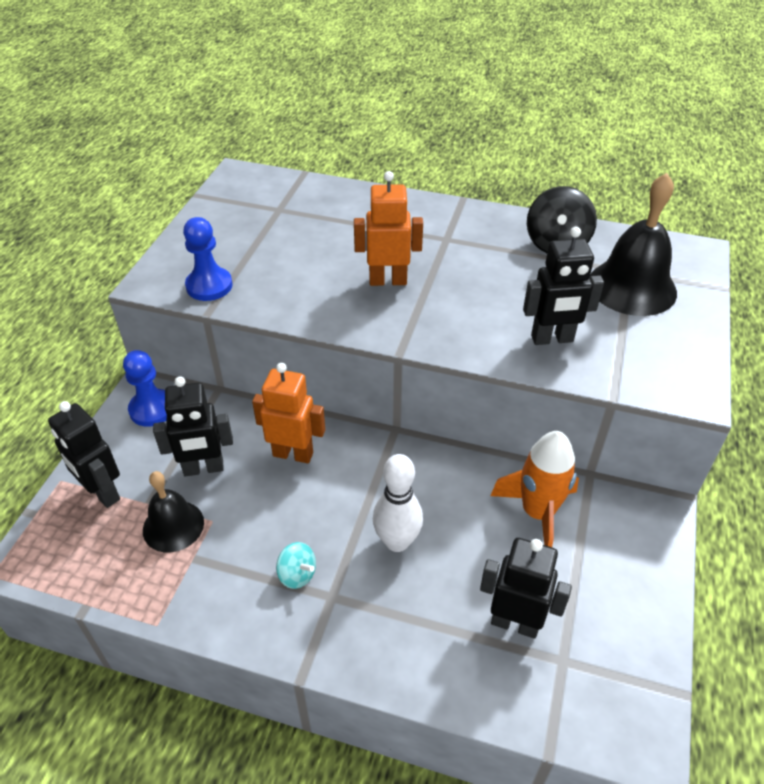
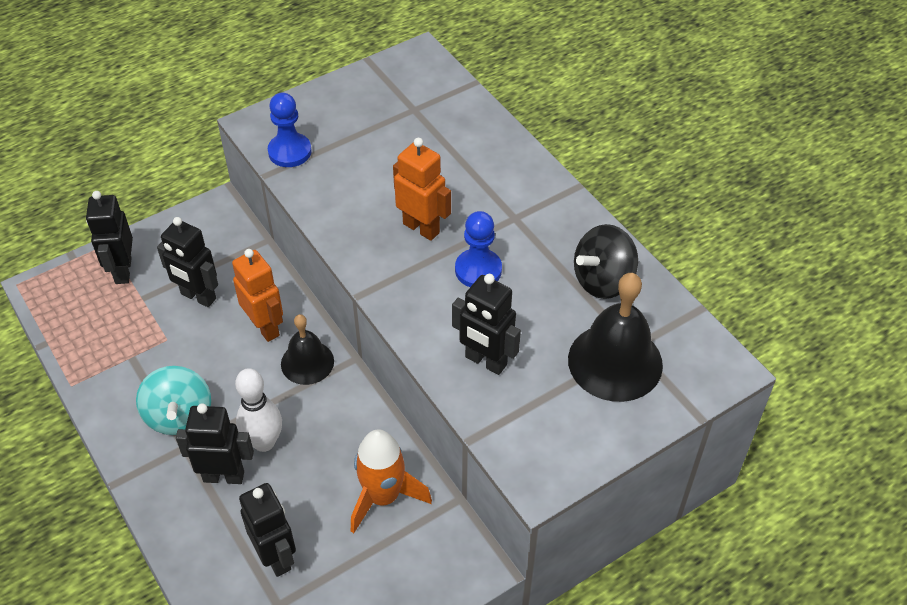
camera: 40 degrees right, 5 degrees up
(152, 409) = (210, 227): blue pawn -> blue pawn (478, 270)
(173, 526) = (141, 325): black bell -> black bell (307, 362)
(297, 574) = (179, 416): turquoise spinning top -> turquoise spinning top, size x1.83
(395, 594) = (224, 476): none -> black robot

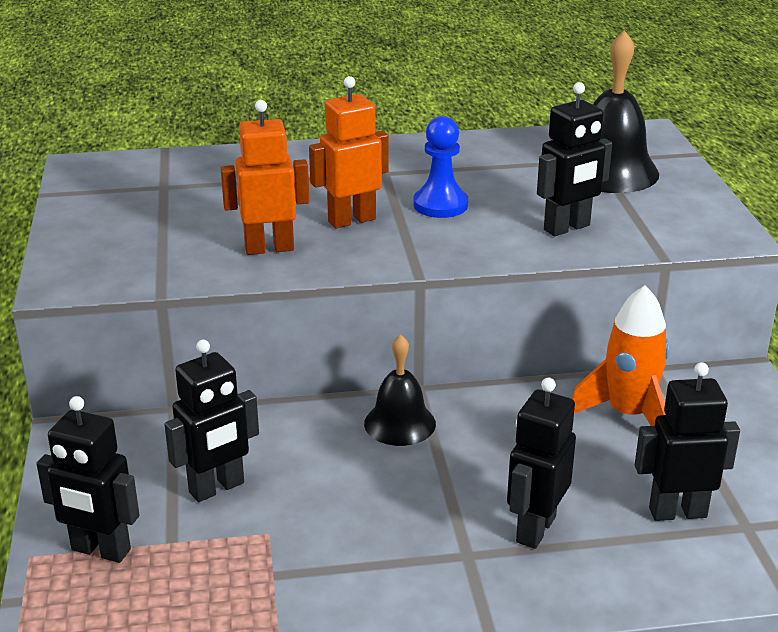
camera: 65 degrees left, 20 degrees down
(179, 416) = (412, 548): turquoise spinning top -> none
(264, 442) = (501, 484): white bowling pin -> none
(265, 327) = (318, 443): orange robot -> orange robot (269, 248)
(289, 152) = (140, 270): blue pawn -> none
(603, 280) = (505, 153): black spinning top -> none

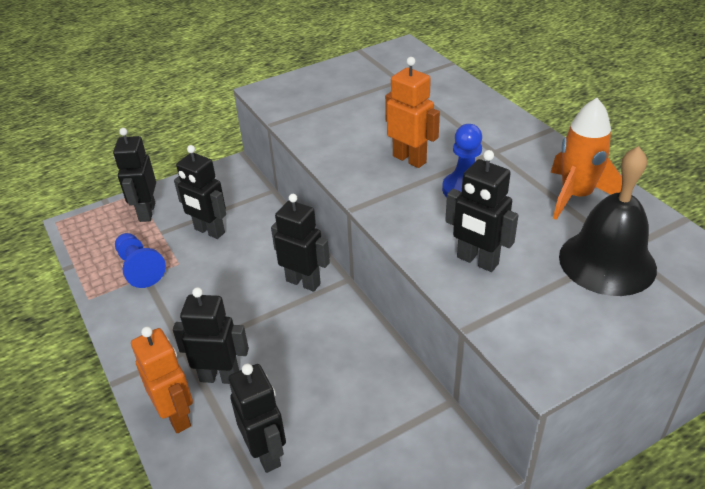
camera: 70 degrees right, 10 degrees up
(248, 578) = (140, 268): none -> blue pawn
(269, 248) = (348, 140): orange robot -> orange robot (177, 416)
(400, 423) = (303, 282): black bell -> black robot
(628, 415) = (375, 398): orange rocket -> orange rocket (576, 196)

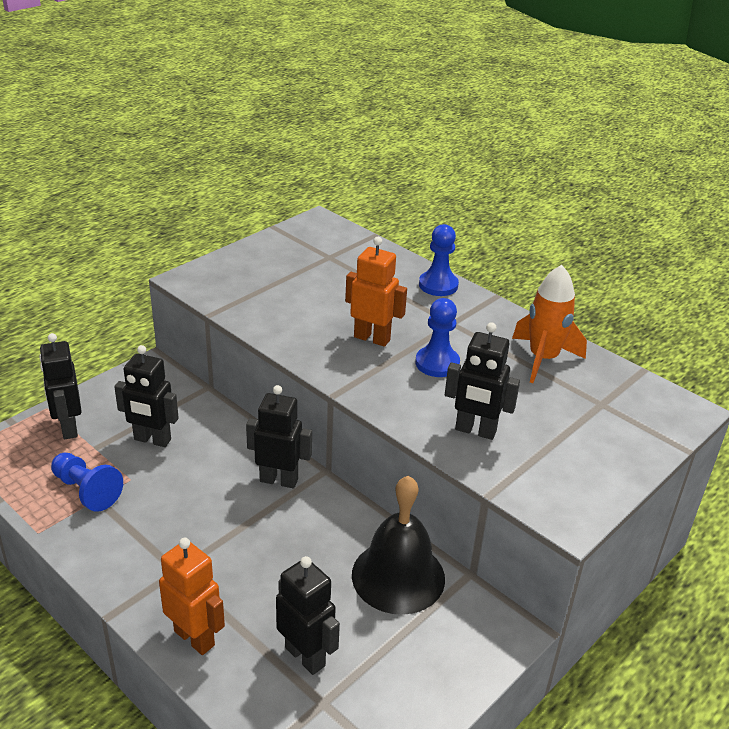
camera: 20 degrees left, 5 degrees down
(220, 377) = (226, 590): black robot -> none
(494, 114) = (438, 285): none -> blue pawn
(607, 262) = (591, 417): black bell -> black bell (398, 576)

